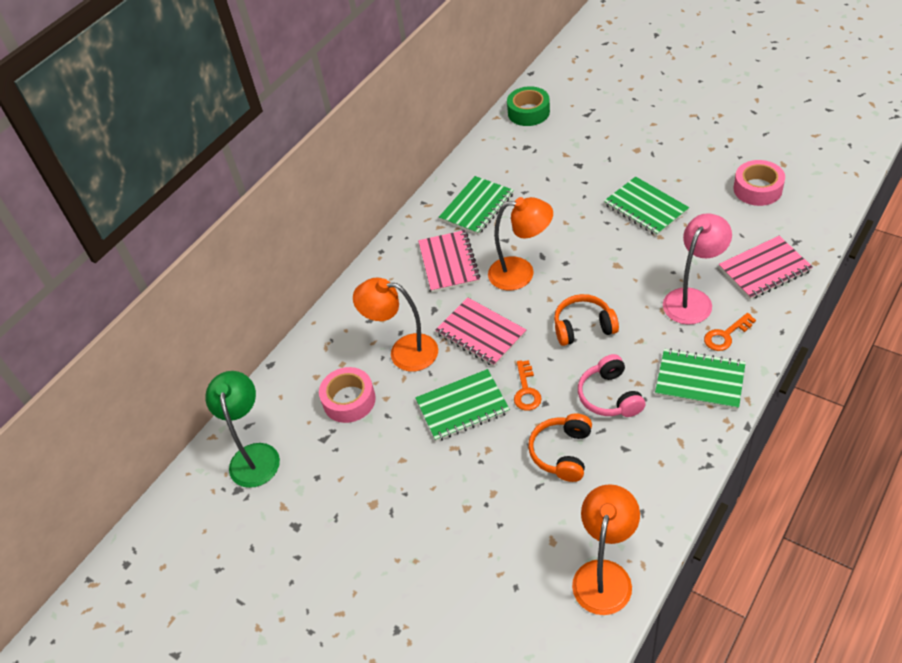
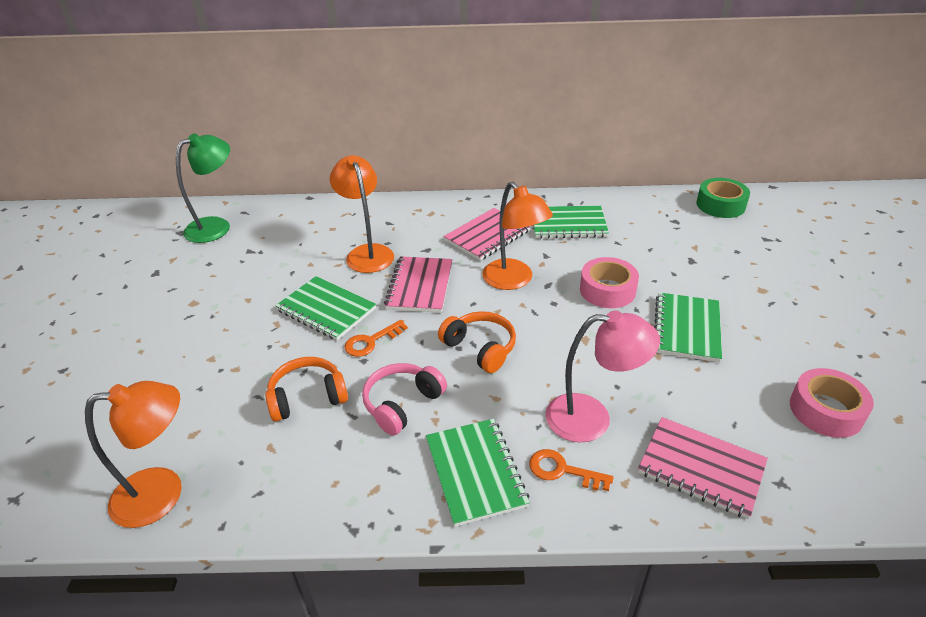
camera: 50 degrees right, 10 degrees down
(349, 400) = (296, 247): pink tape -> pink tape (607, 290)

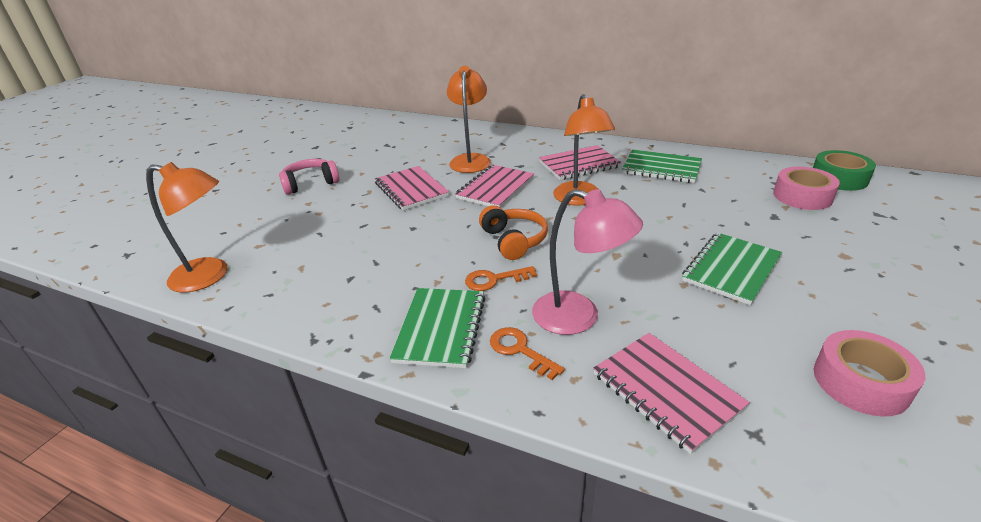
camera: 25 degrees right, 5 degrees down
(216, 226) = (376, 127): green lamp -> none
(307, 397) = (352, 242): orange headphones -> none
(326, 310) = (411, 190): green notebook -> pink notebook
(371, 341) = (428, 217): orange key -> orange key (494, 280)
(402, 404) = (419, 264): pink headphones -> pink headphones (310, 183)
(607, 290) = (666, 223): pink tape -> pink tape (802, 196)

